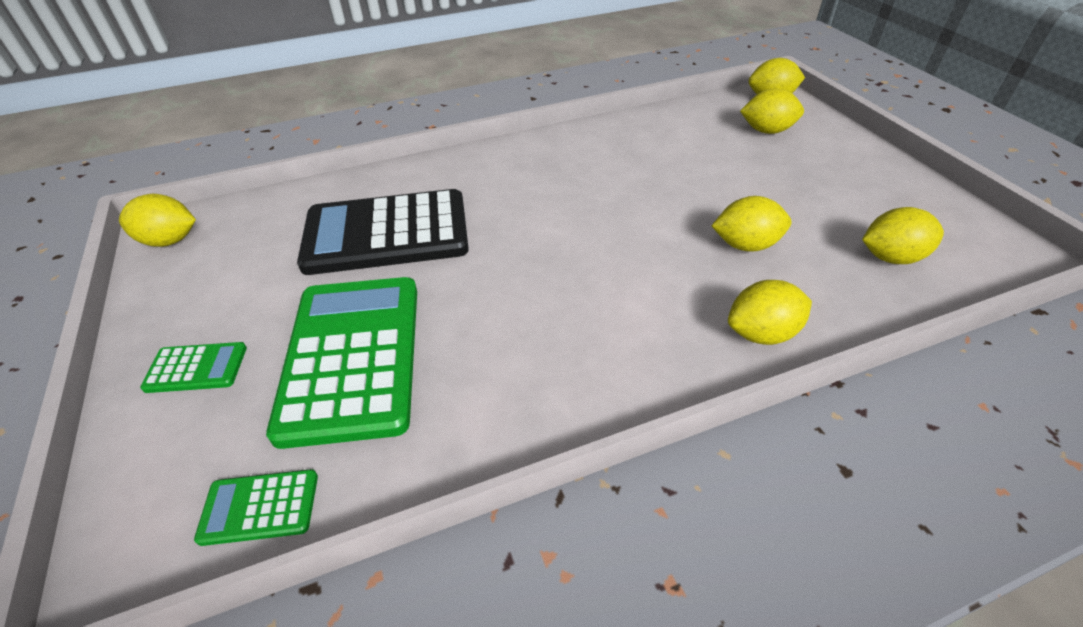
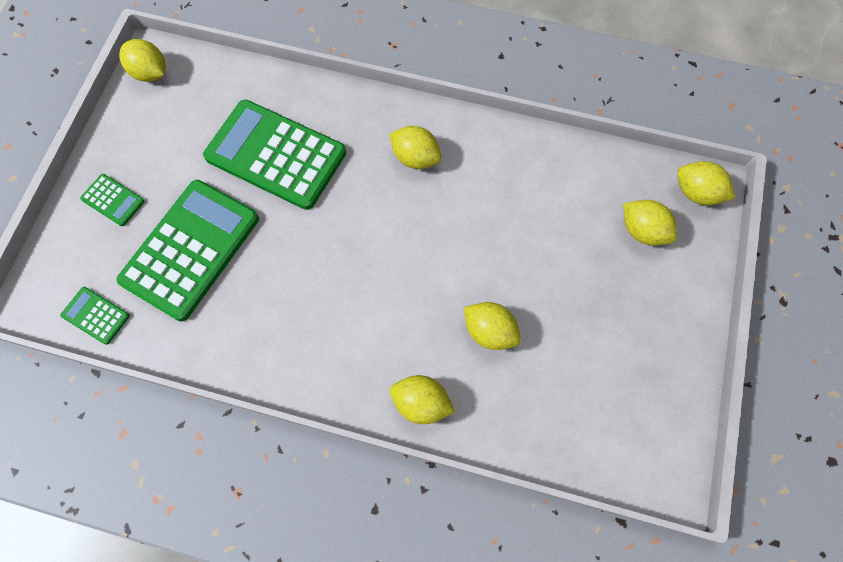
camera: 35 degrees right, 25 degrees up
(387, 233) = (276, 155): black calculator -> green calculator
(891, 257) = (574, 413): yellow lemon -> yellow lemon (415, 158)

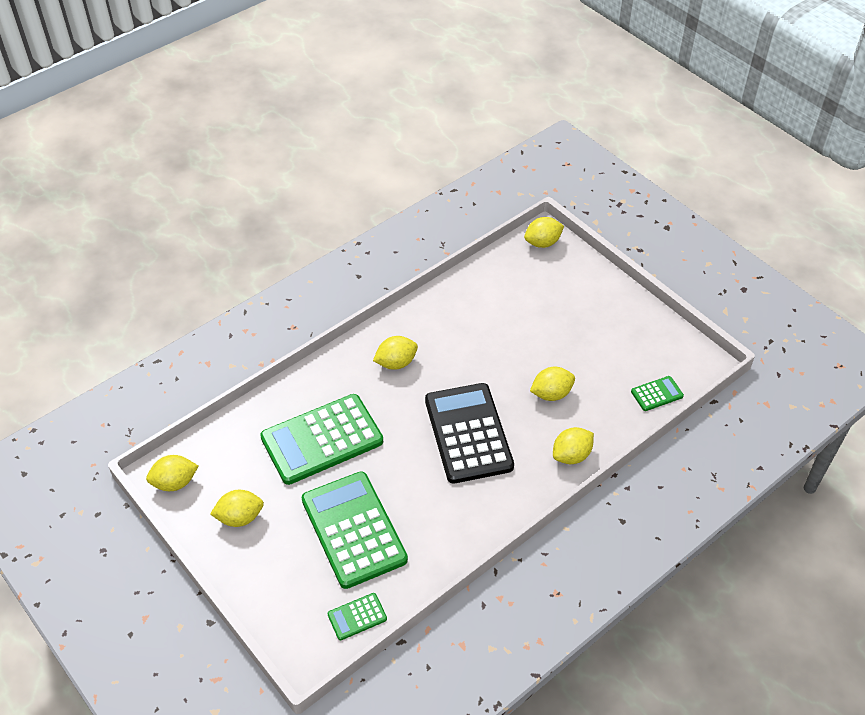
camera: 55 degrees left, 20 degrees down
(113, 200) = (268, 561): green calculator -> green calculator (657, 394)
(376, 280) = (468, 433): none -> black calculator
(642, 231) = (546, 282): yellow lemon -> yellow lemon (240, 517)

